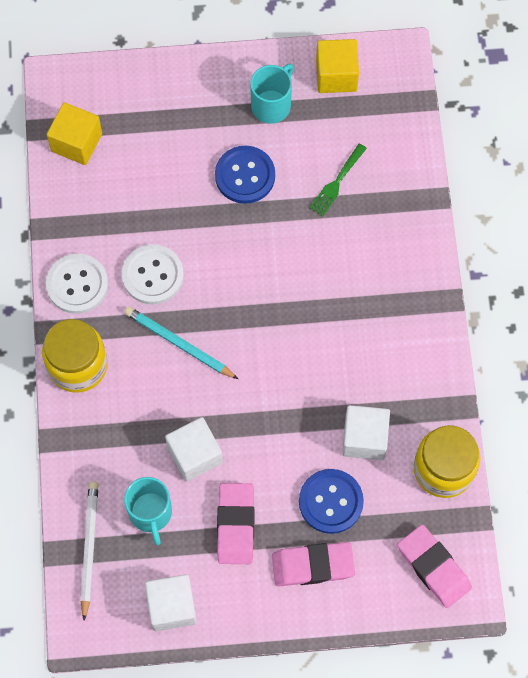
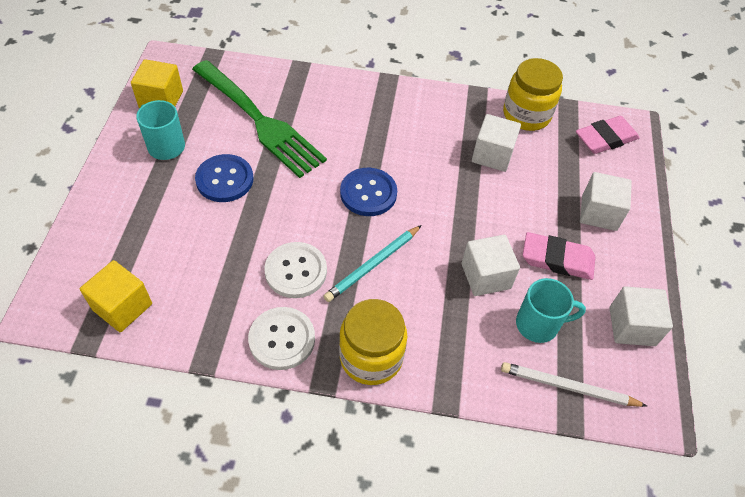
camera: 80 degrees left, 15 degrees down
(313, 565) = (599, 213): pink eraser -> white cube
(331, 502) = (544, 188): blue button -> blue button (368, 193)
(337, 182) = (259, 121): green fork -> green fork, size x2.43

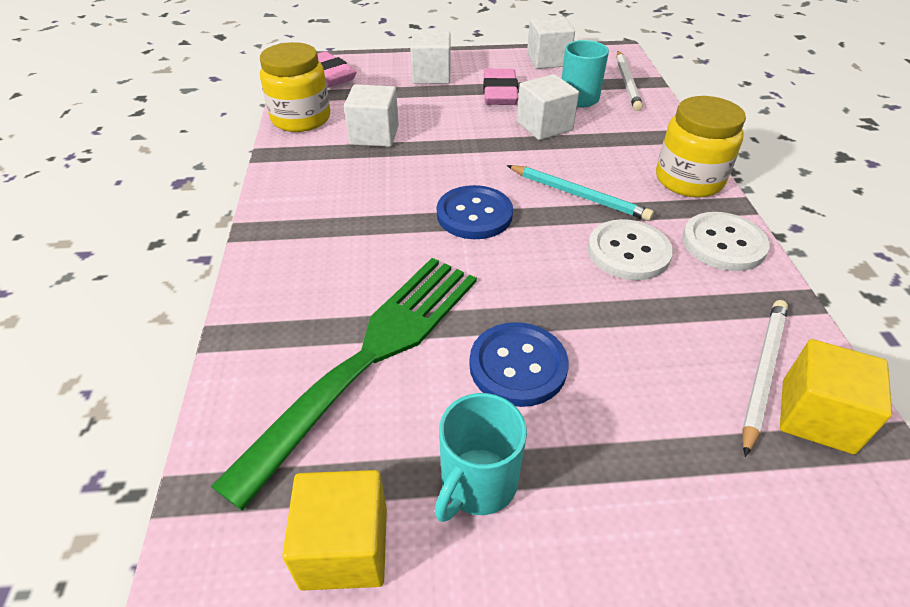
camera: 100 degrees left, 10 degrees down
(162, 296) = (763, 373): none -> white pencil

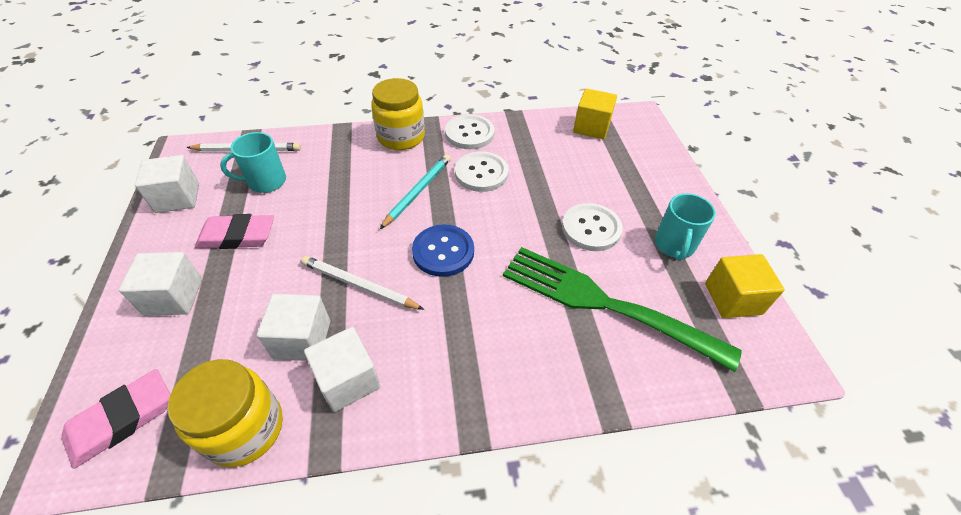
camera: 95 degrees left, 5 degrees up
(477, 483) = (674, 245): turquoise mug -> turquoise mug turned 75 degrees clockwise
(518, 366) = (591, 228): blue button -> white button
(544, 126) = (312, 206): white cube -> white cube (348, 380)
(763, 373) = (570, 138): white pencil -> white pencil (359, 285)

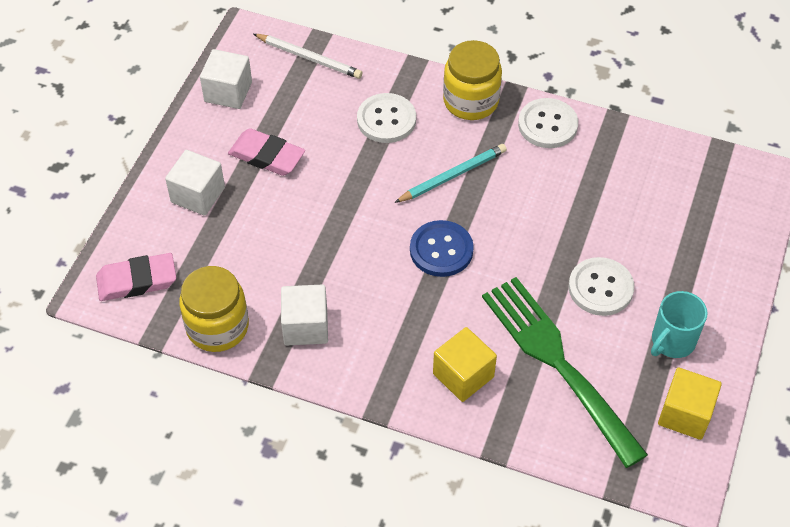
camera: 30 degrees right, 5 degrees up
(265, 182) = (312, 105): turquoise mug -> none
(302, 339) = (284, 277): white cube -> none
(359, 285) = (351, 250): white pencil -> none
(481, 173) = (529, 180): white button -> white button (386, 120)
(591, 127) = (694, 171): yellow cube -> yellow cube (463, 375)

